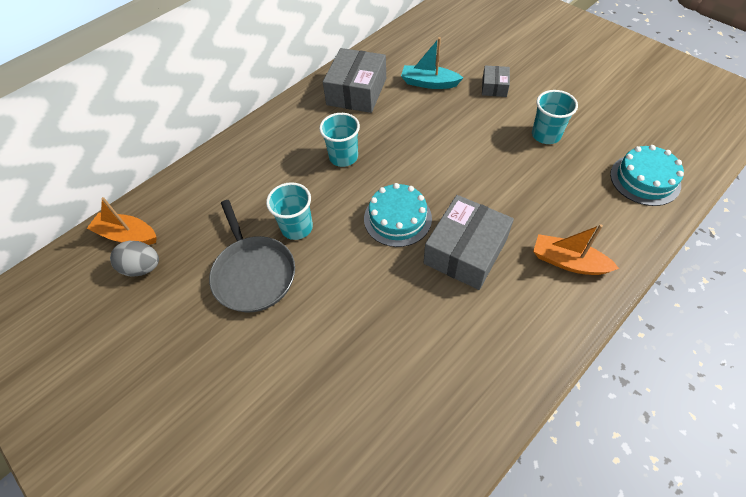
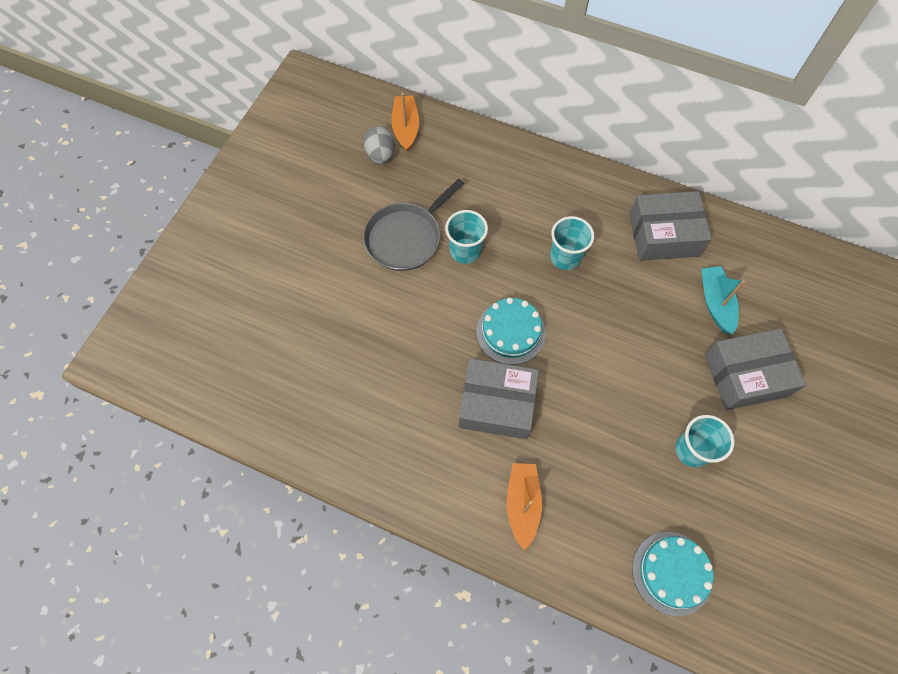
camera: 65 degrees right, 10 degrees up
(494, 87) = (745, 375): grey box -> grey box, size x1.95

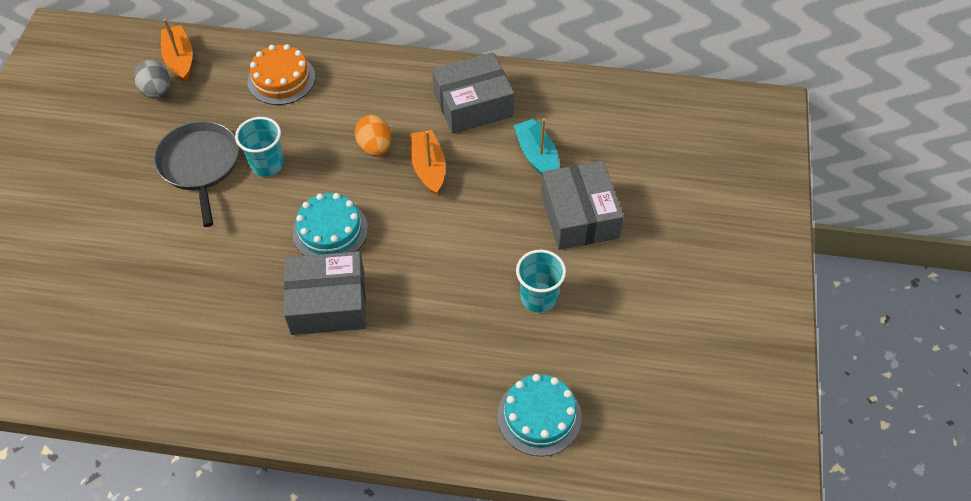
camera: 15 degrees left, 10 degrees down
(406, 237) = (200, 165): grey pan -> grey pan turned 135 degrees clockwise
(492, 168) = (281, 79): none -> orange cake
(522, 504) = (373, 391): orange boat -> orange boat (428, 168)
(565, 257) = (375, 147): turquoise cup -> orange egg
(745, 375) = (579, 215): grey box -> grey box turned 75 degrees counterclockwise

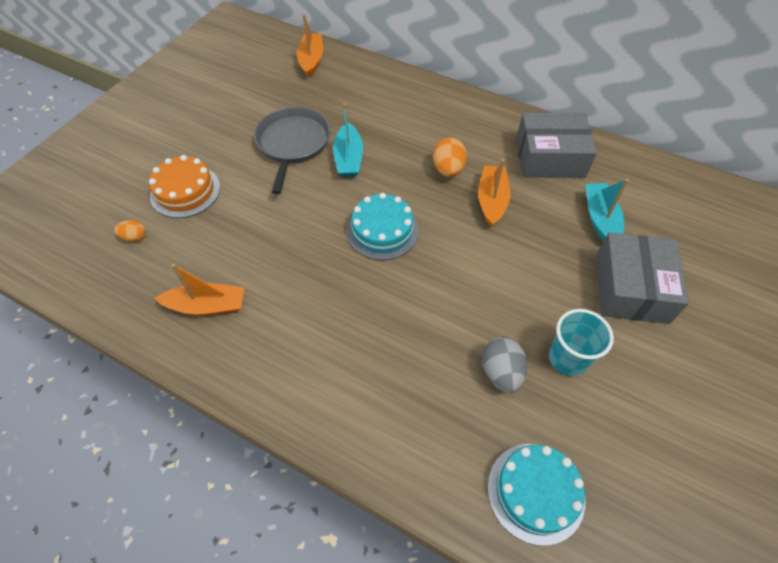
camera: 20 degrees right, 0 degrees up
(73, 316) = (134, 237): none -> orange egg
(157, 91) = (283, 79): grey egg -> grey egg (500, 372)
(183, 359) = (207, 306): none -> orange boat
(267, 164) = (348, 158): turquoise cup -> turquoise boat
(281, 79) = (386, 95): orange cake -> orange cake (185, 191)
(328, 303) = (356, 296): grey box -> none

